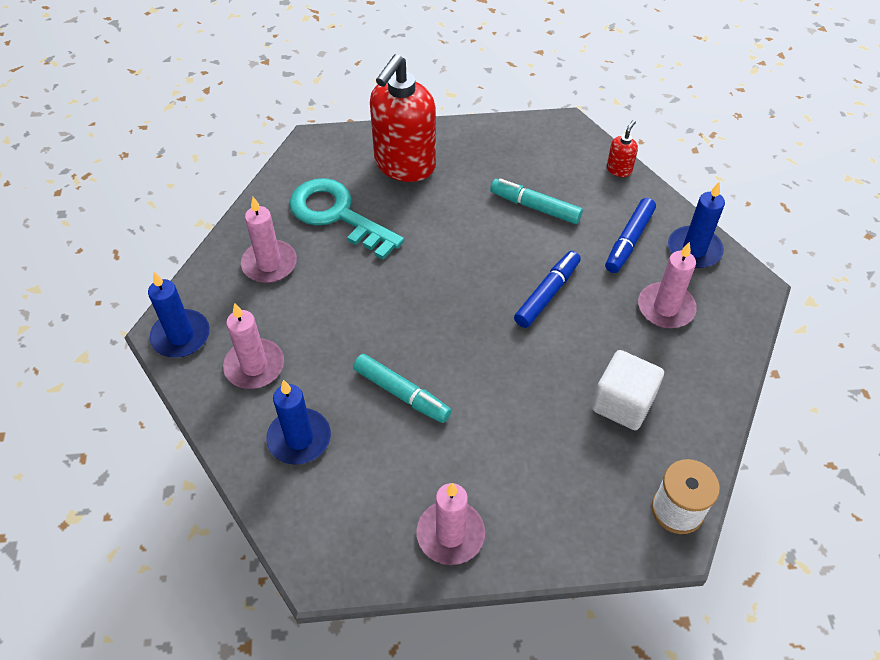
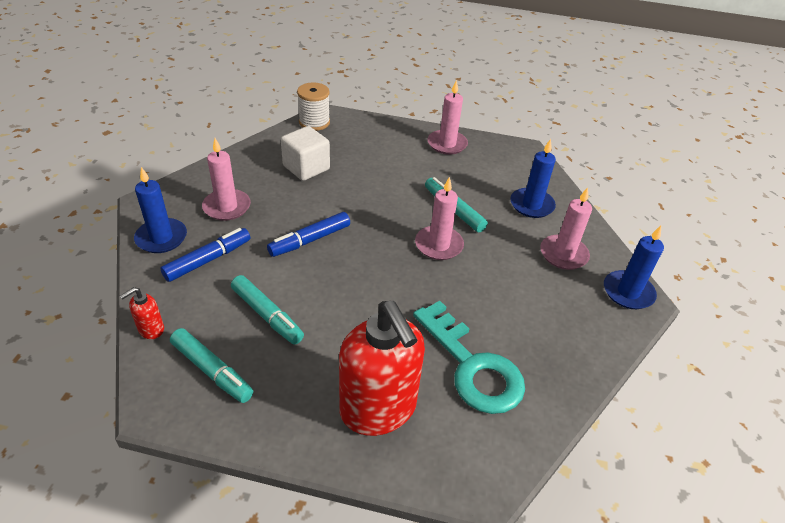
camera: 165 degrees left, 10 degrees down
(269, 264) = (549, 333): pink candle -> pink candle (439, 245)
(404, 165) = (378, 409): red soap dispenser -> red soap dispenser turned 105 degrees clockwise
(546, 155) = (212, 371): none -> turquoise marker

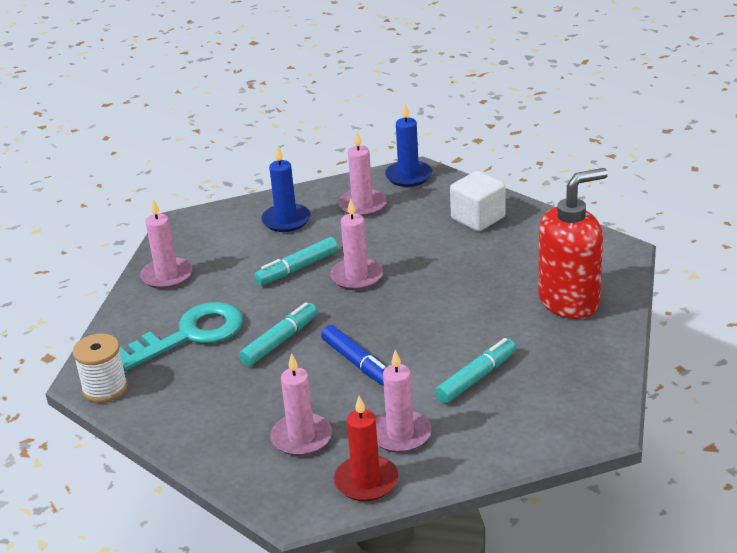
camera: 85 degrees left, 10 degrees down
(151, 329) = (512, 454): red soap dispenser -> none
(161, 238) = (366, 481): blue candle -> red candle
(208, 260) = (400, 434): blue marker -> pink candle
(212, 371) = (554, 401): turquoise marker -> turquoise marker (280, 341)
(306, 168) = (216, 383): white cube -> white cube (478, 218)
(472, 367) = (512, 255): turquoise key -> turquoise key (191, 335)

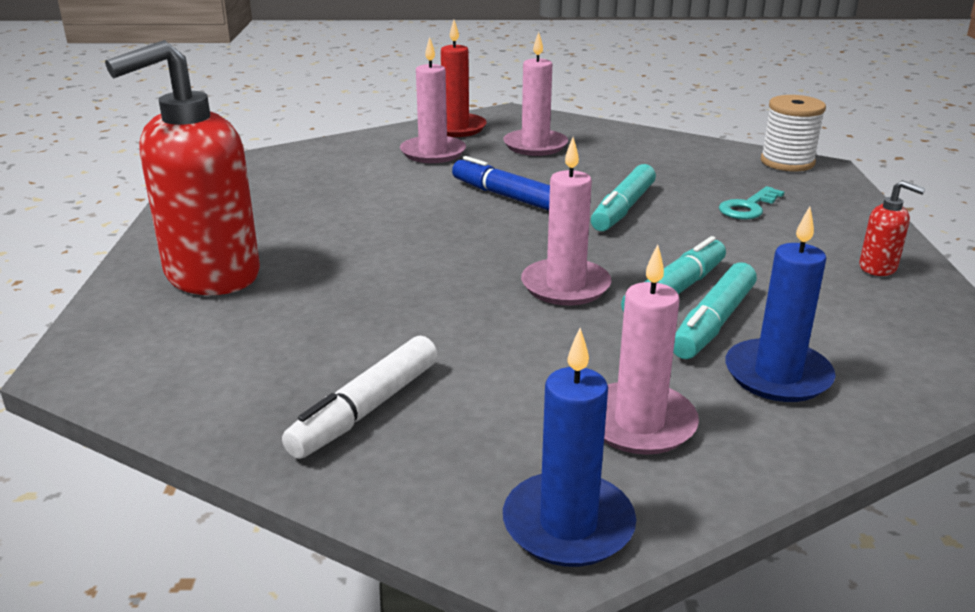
camera: 165 degrees right, 5 degrees down
(167, 276) = (878, 268): pink candle -> red soap dispenser
(191, 335) = (748, 207): turquoise key -> turquoise key, size x0.48
(476, 378) = (354, 193): turquoise marker -> turquoise marker (713, 323)
(478, 218) = (366, 409): white cube -> white marker

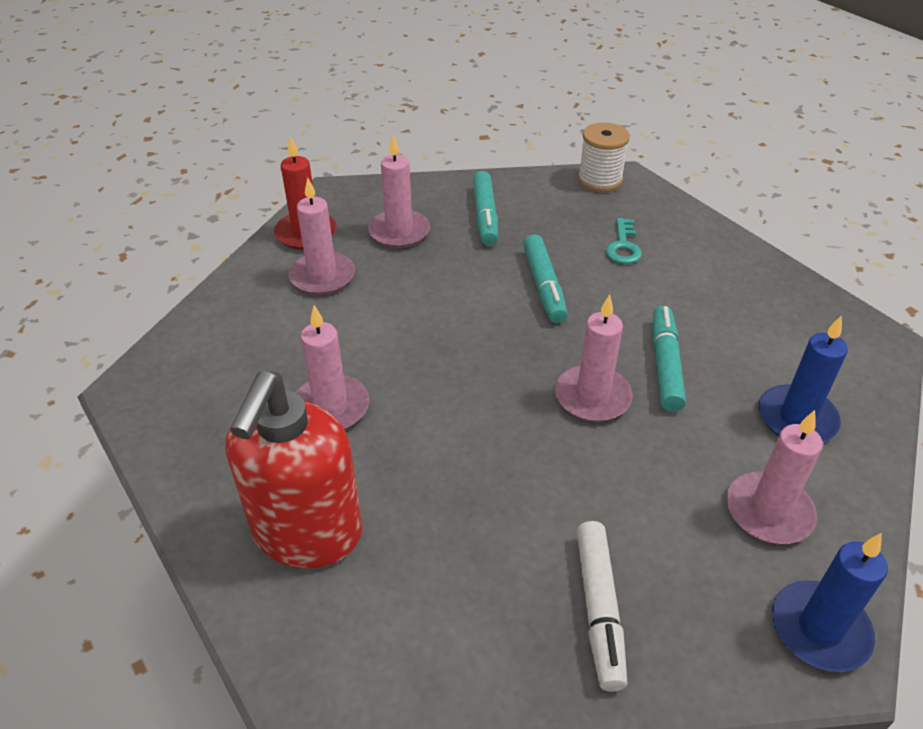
camera: 35 degrees left, 15 degrees up
(331, 219) = (331, 407): none -> pink candle
(506, 196) = (444, 309): blue marker -> none
(713, 323) = (717, 386): turquoise marker -> turquoise marker (485, 216)
(878, 268) = (754, 278): red soap dispenser -> none

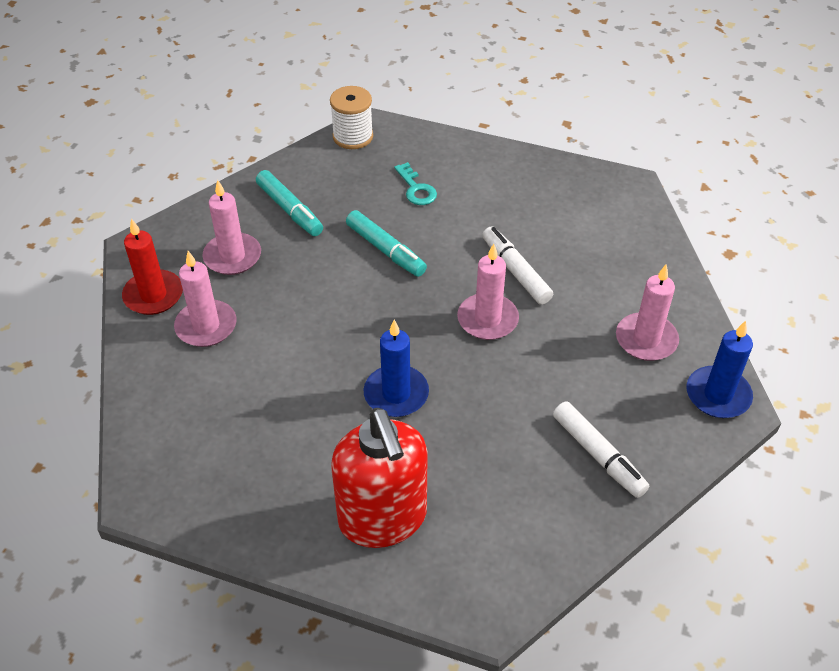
camera: 35 degrees left, 5 degrees up
(331, 407) = (315, 425): pink candle -> none
(665, 365) = (515, 271): turquoise marker -> white marker
(796, 418) = (620, 268): blue candle -> blue candle (396, 394)

